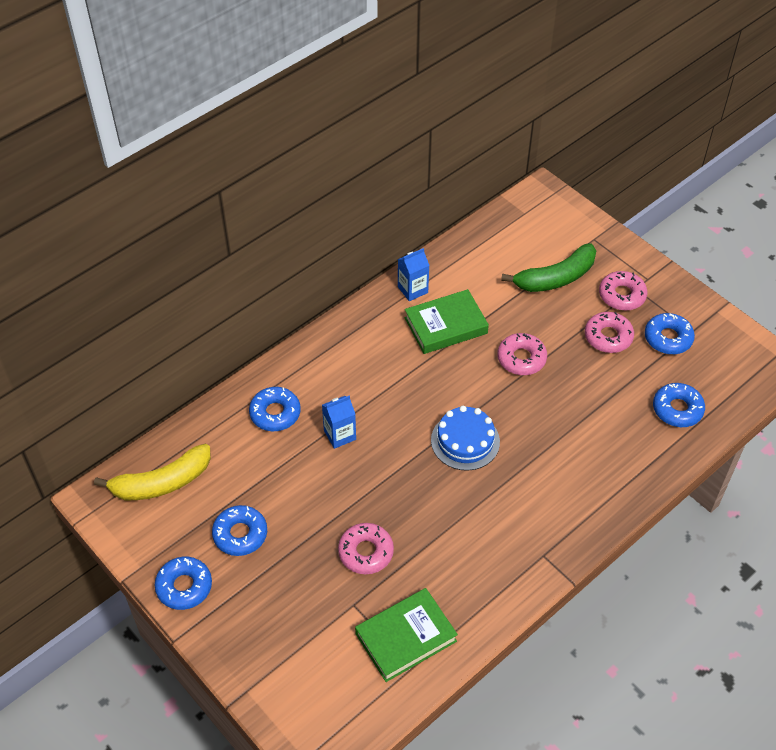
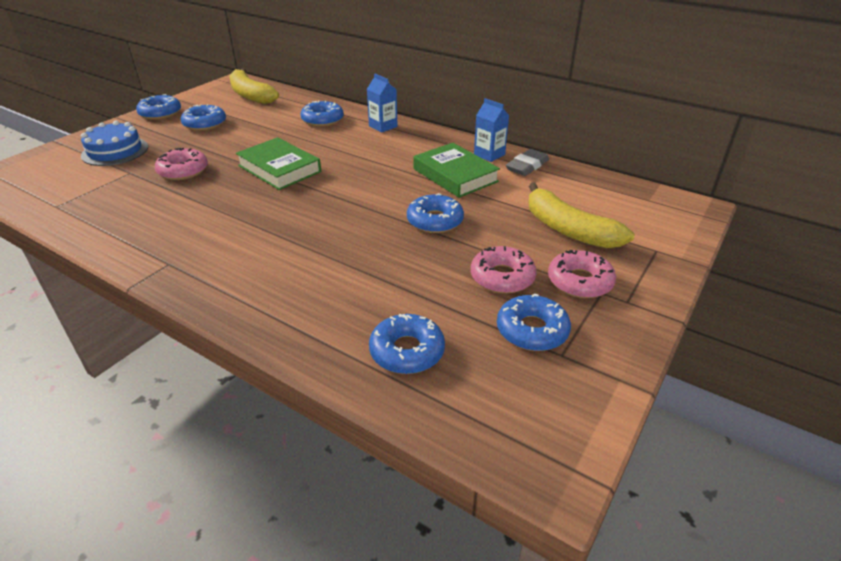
camera: 75 degrees right, 15 degrees down
(340, 435) = (307, 145): blue carton -> blue carton (383, 126)
(406, 637) = (88, 199): green book -> green book (279, 169)
(444, 269) = (527, 166): none -> grey eraser
(465, 441) = (313, 201): blue cake -> blue cake (115, 151)
(521, 358) = (435, 221): pink donut -> blue donut
(555, 278) = (568, 230): green banana -> yellow banana

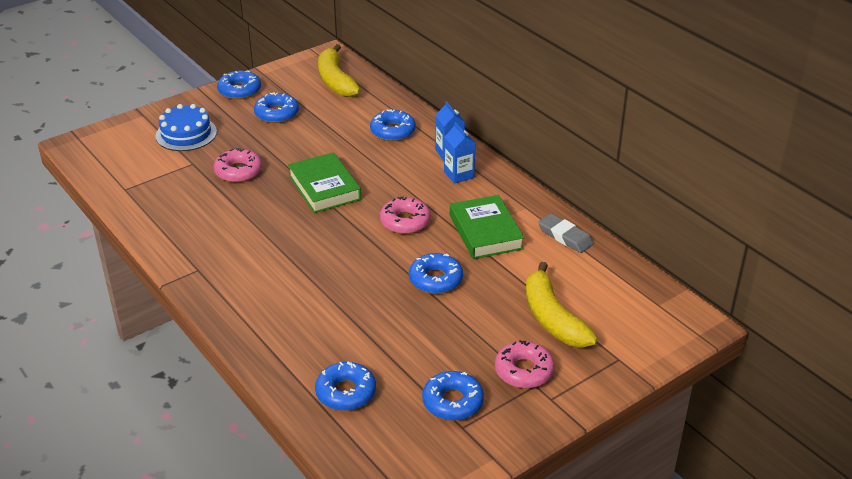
camera: 20 degrees right, 0 degrees up
(489, 155) = (536, 214): blue carton -> blue carton (459, 175)
(502, 277) = (459, 350): pink donut -> pink donut (405, 221)
(527, 166) = (565, 236): grey eraser -> grey eraser turned 75 degrees clockwise

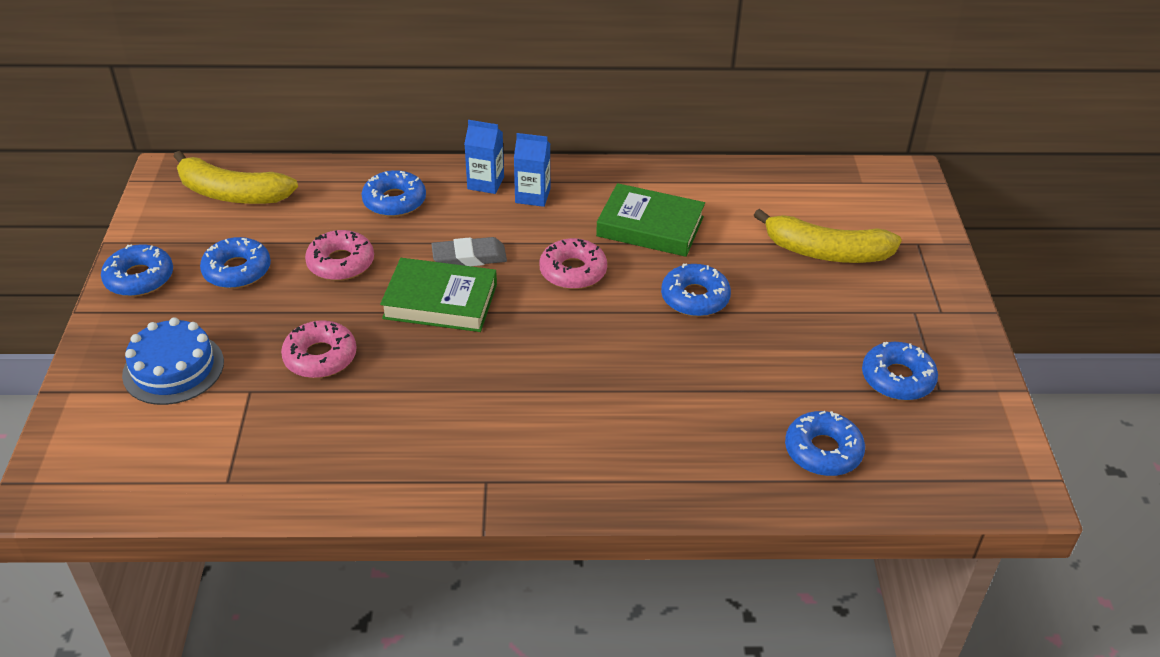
camera: 55 degrees left, 5 degrees up
(524, 371) = (888, 309): pink donut -> pink donut (341, 263)
(565, 236) = (710, 182): grey eraser -> grey eraser (469, 257)

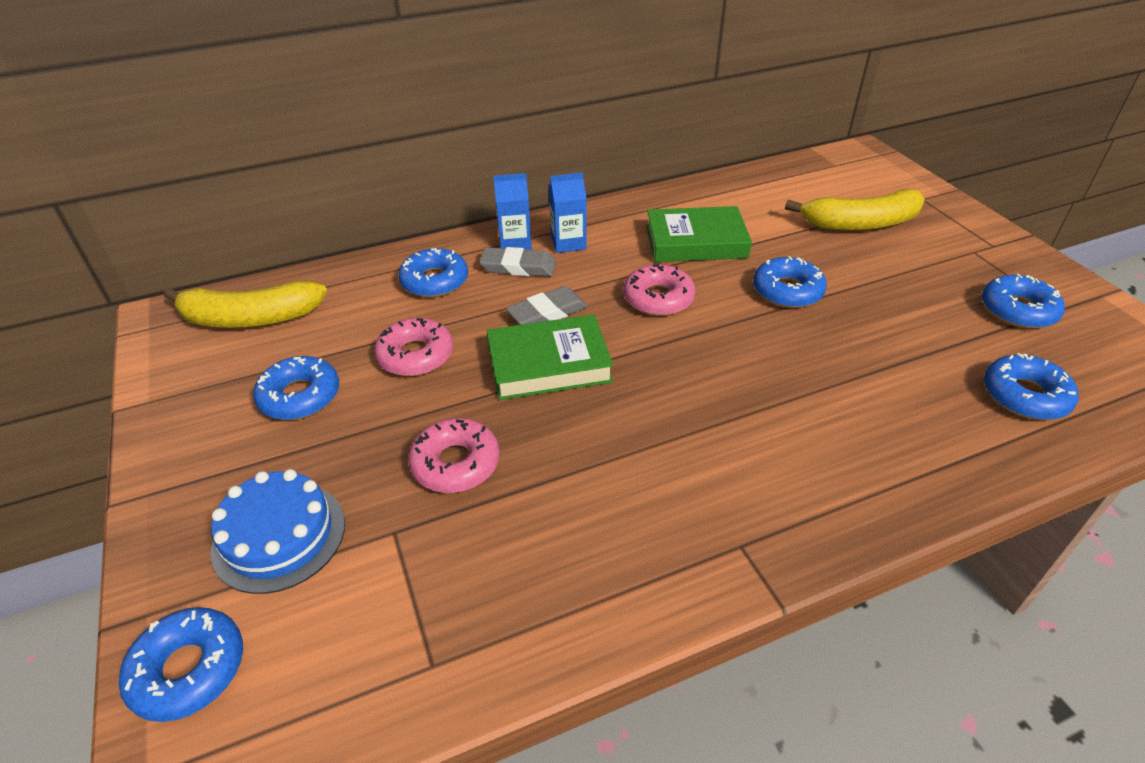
camera: 20 degrees left, 0 degrees up
(139, 278) = (180, 439): blue donut -> blue donut (188, 669)
(473, 207) = (518, 267): none -> grey eraser

